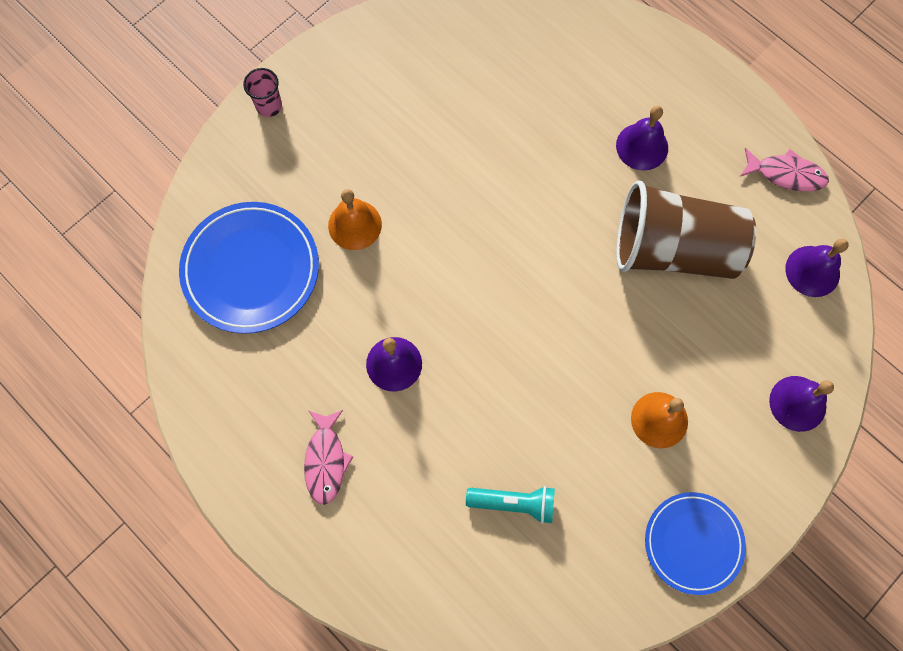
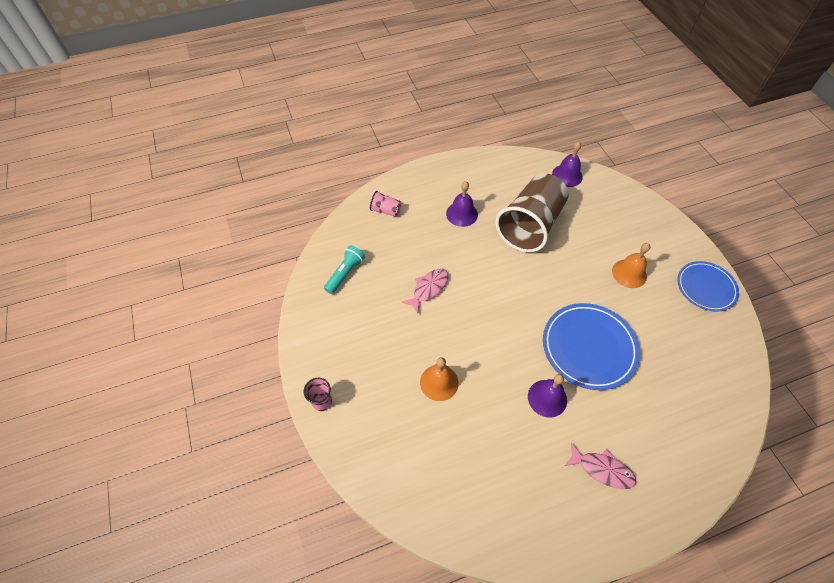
camera: 65 degrees left, 15 degrees down
(251, 269) = (441, 464): blue plate -> blue plate (588, 347)
(514, 503) = (661, 367): turquoise flashlight -> turquoise flashlight (345, 273)
(590, 44) = (385, 210): none -> pink cup
(786, 174) = (508, 163): pink fish -> pink fish (428, 289)
(797, 403) = (638, 211): purple bell -> none

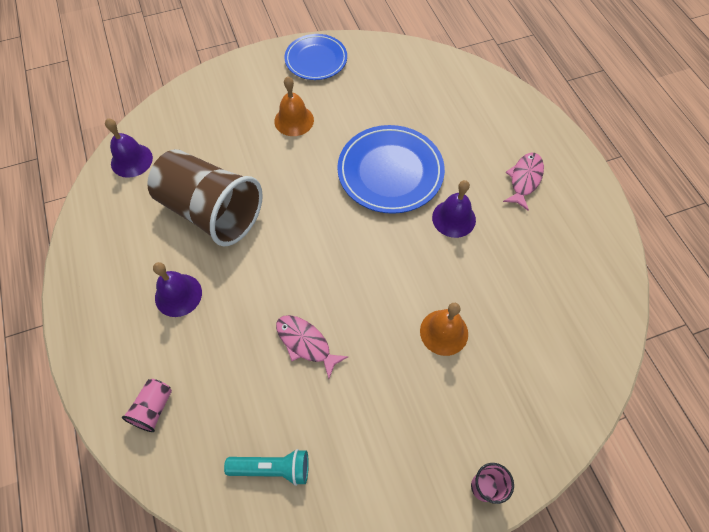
camera: 90 degrees left, 5 degrees up
(345, 273) = (272, 468): turquoise flashlight -> turquoise flashlight turned 150 degrees clockwise

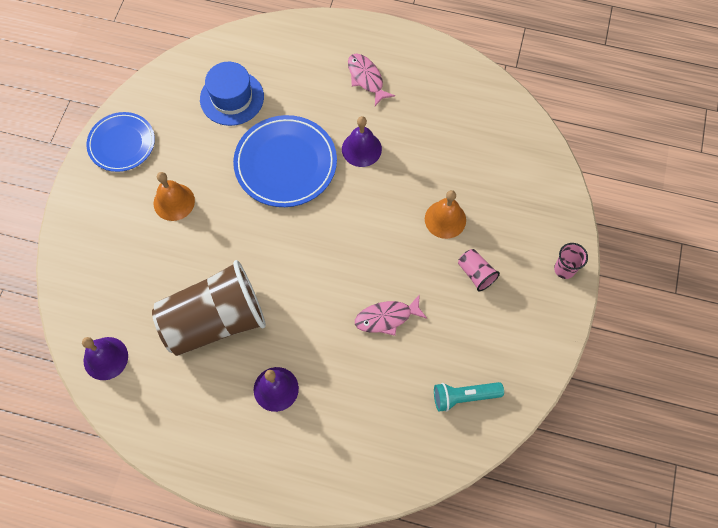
camera: 55 degrees left, 5 degrees up
(153, 408) = (361, 457): pink cup -> pink cup (476, 273)
(272, 468) = (464, 396): turquoise flashlight -> turquoise flashlight turned 135 degrees counterclockwise
(416, 100) = (232, 98): none -> blue hat

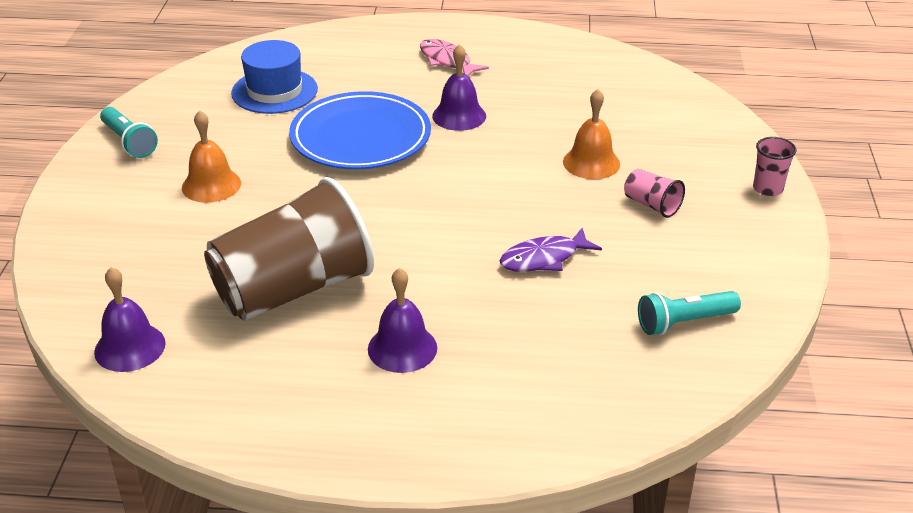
camera: 10 degrees left, 30 degrees down
(122, 144) = (129, 142): blue plate -> turquoise flashlight
(387, 317) = (544, 258): pink fish -> purple fish

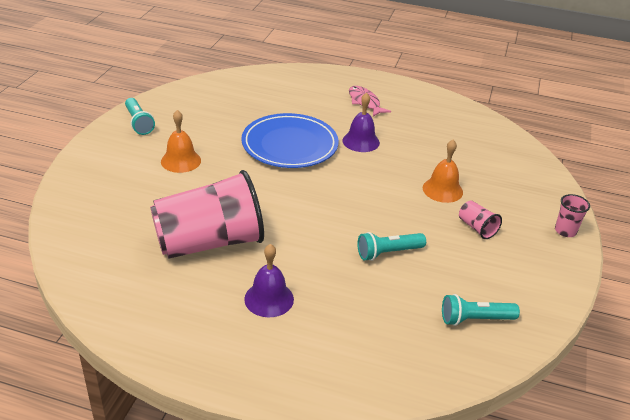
camera: 10 degrees right, 0 degrees up
(130, 347) = (89, 262): purple bell -> none
(274, 91) = (243, 104): blue hat -> none
(293, 289) = (209, 242): brown cup -> pink cup
(544, 258) = (388, 253): purple fish -> turquoise flashlight

